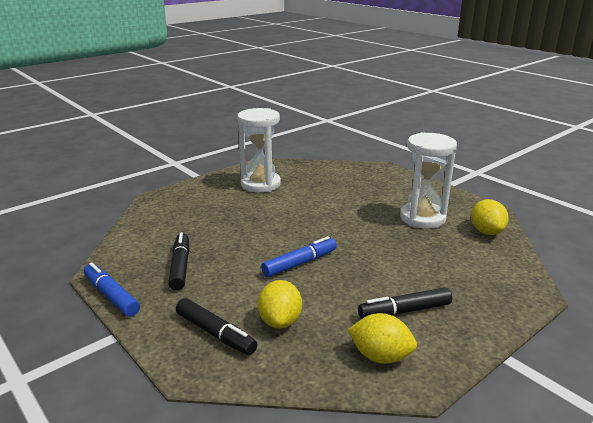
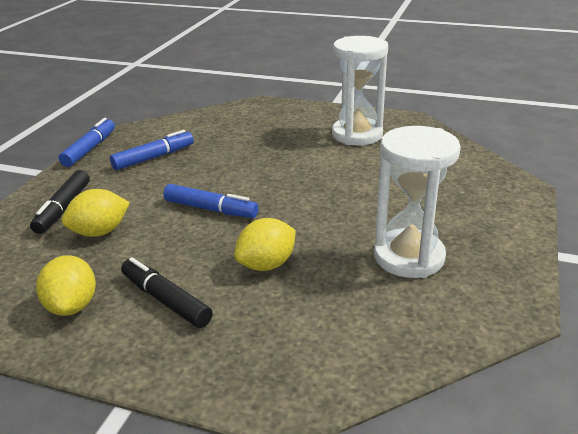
camera: 60 degrees right, 5 degrees up
(180, 267) = (154, 157): black marker -> blue marker
(486, 231) = (435, 322): yellow lemon -> yellow lemon (266, 265)

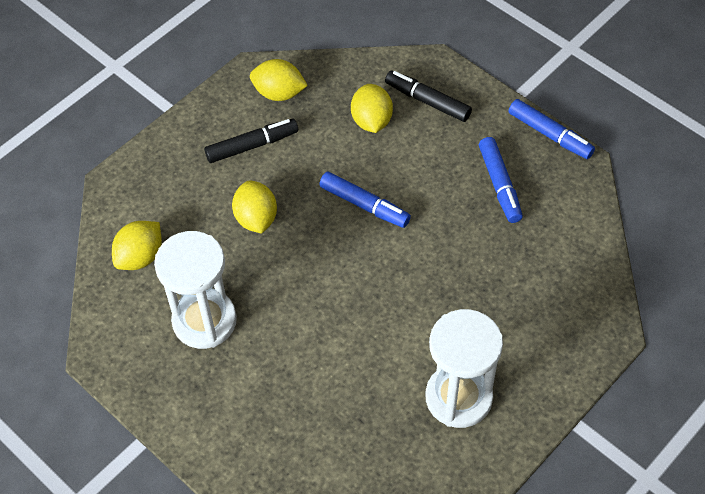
camera: 115 degrees right, 25 degrees up
(211, 209) = (364, 205): blue marker -> blue marker turned 105 degrees counterclockwise
(377, 330) = (140, 257): none -> yellow lemon

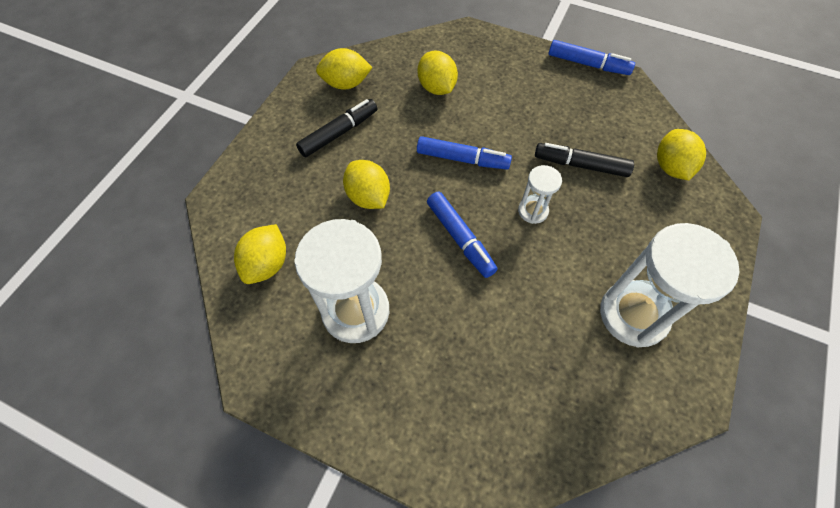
camera: 20 degrees left, 5 degrees up
(410, 276) = (533, 211): none -> white hourglass
(427, 101) = (476, 61): black marker -> black marker (580, 165)
(499, 185) = (569, 113): blue marker -> blue marker (460, 238)
(577, 270) = (671, 167): none -> yellow lemon

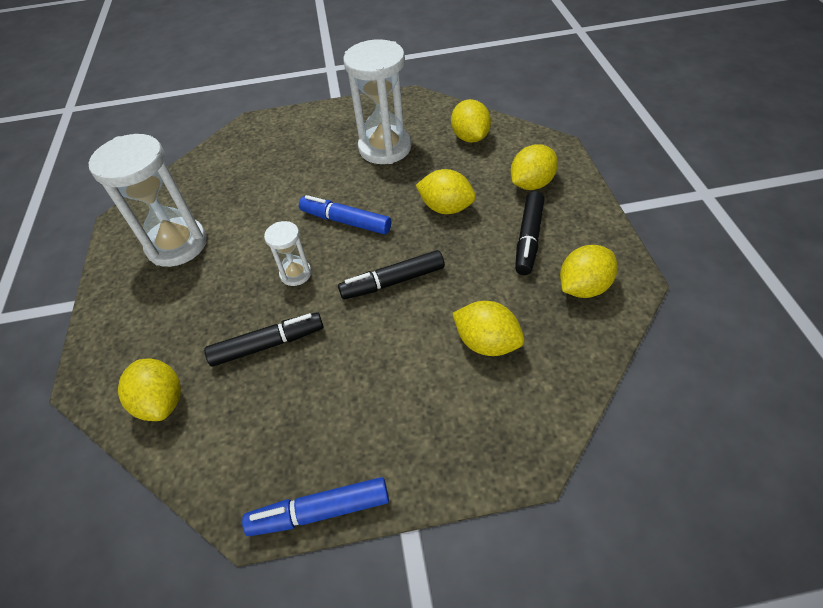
camera: 150 degrees right, 10 degrees down
(281, 175) = (531, 184): none -> yellow lemon
(462, 159) = (392, 282): blue marker -> black marker

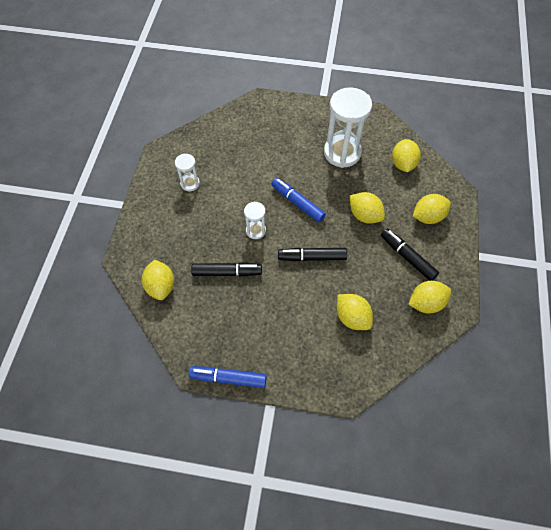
camera: 15 degrees right, 10 degrees up
(177, 245) = (190, 183): white hourglass -> white hourglass, size x0.50
(528, 238) = (407, 257): black marker -> black marker turned 105 degrees clockwise

